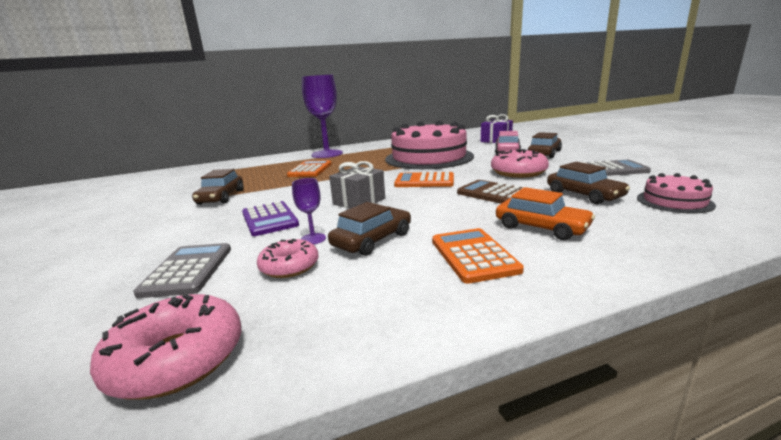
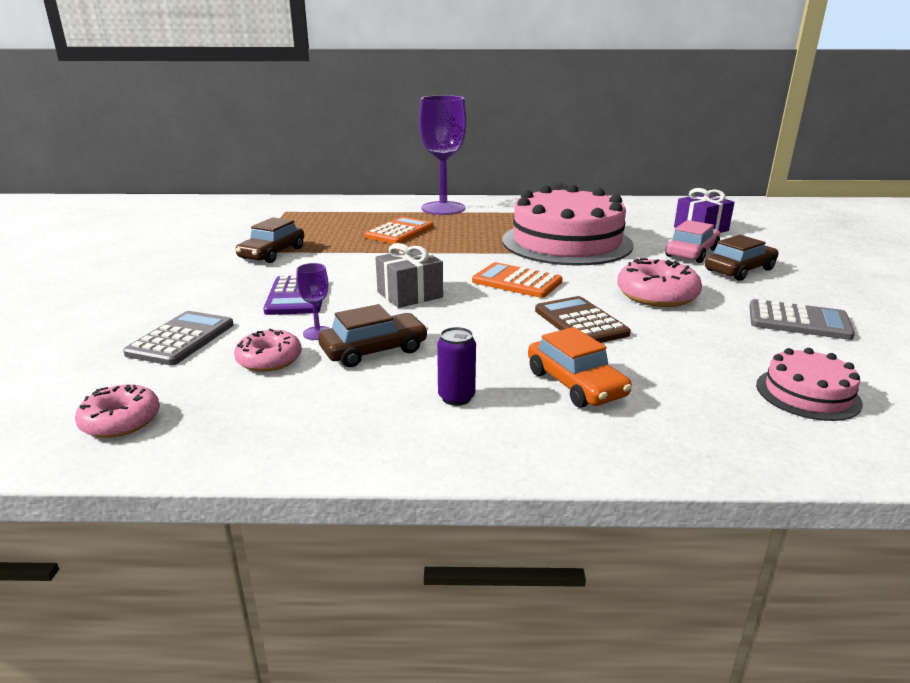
camera: 20 degrees right, 5 degrees up
(177, 359) = (121, 421): pink donut -> pink donut, size x0.66
(473, 255) = (456, 397): orange calculator -> purple can
(584, 195) = (696, 353): brown car -> none

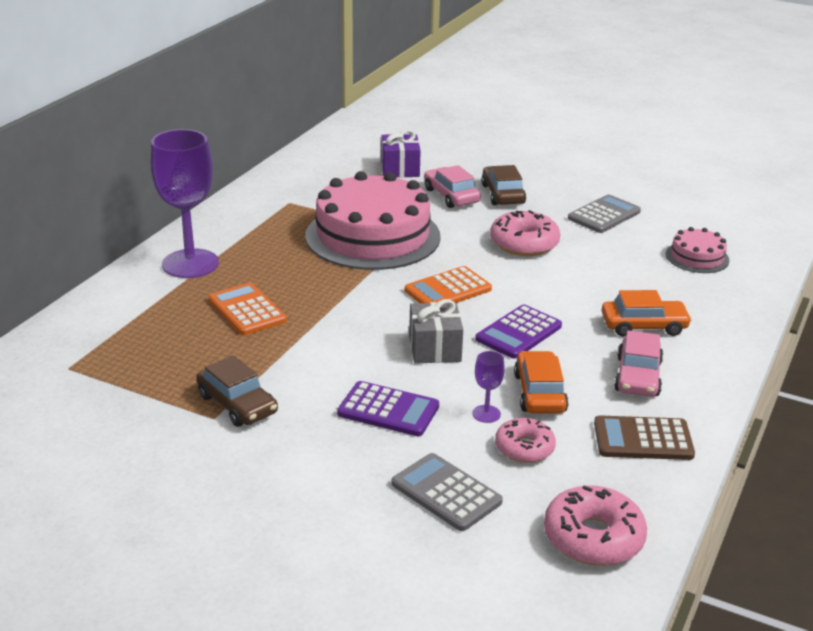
camera: 65 degrees left, 5 degrees up
(121, 421) = (593, 538): pink donut -> pink donut, size x1.52
(374, 350) = (540, 393): brown car -> orange car
(456, 397) = (637, 376): purple can -> pink car
(477, 322) = (518, 333): none -> purple calculator
(580, 322) = (550, 290): brown calculator -> brown calculator (643, 439)

